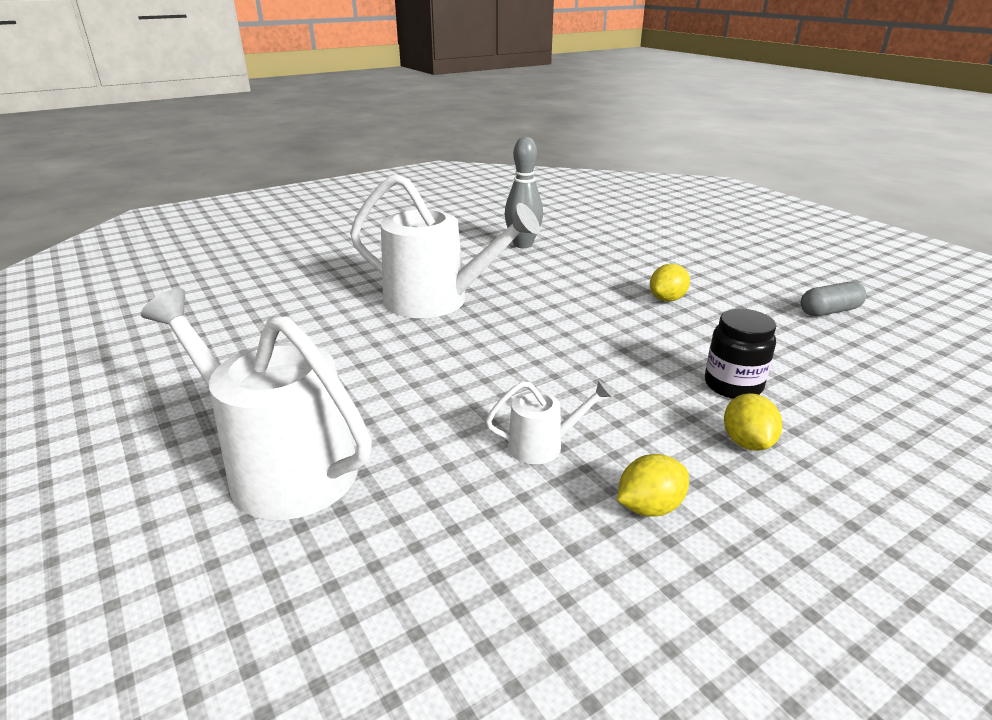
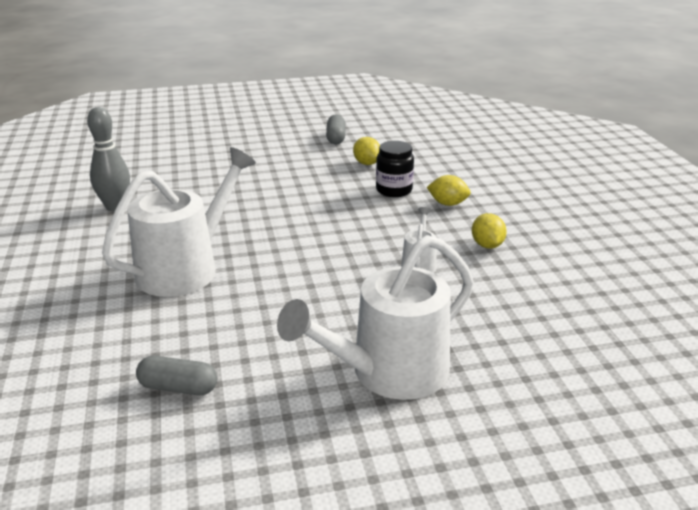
camera: 70 degrees left, 0 degrees up
(243, 346) = (178, 387): none -> grey capsule
(667, 299) = (275, 177): yellow lemon -> yellow lemon (367, 163)

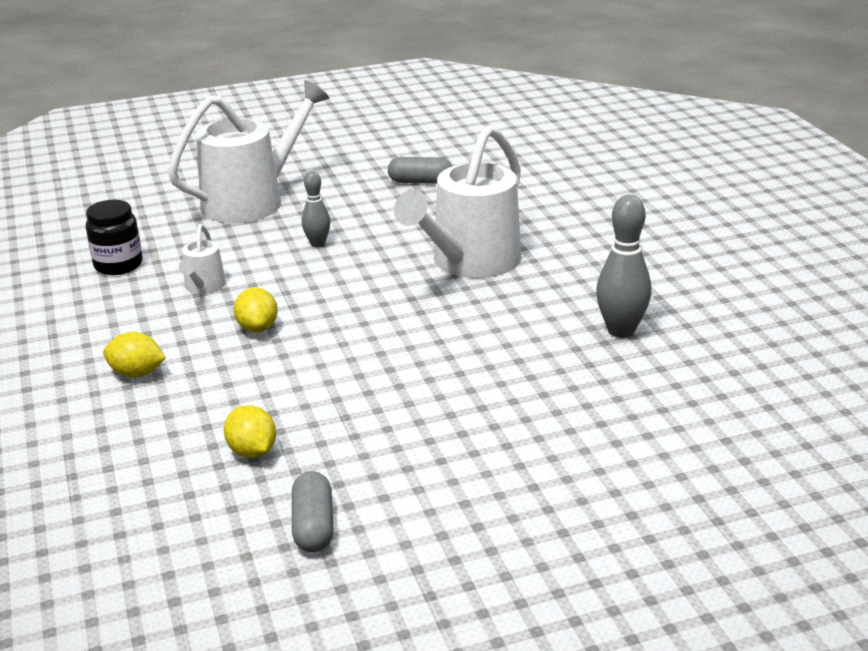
camera: 175 degrees right, 0 degrees up
(317, 301) = (317, 244): none -> grey bowling pin
(394, 190) = (213, 393): black jar -> black jar (118, 265)
(487, 245) = (111, 314): yellow lemon -> yellow lemon (257, 328)

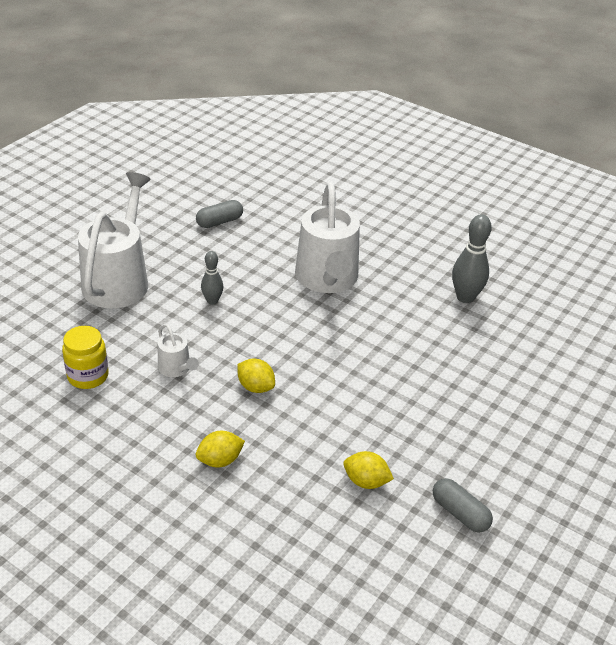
camera: 40 degrees left, 10 degrees up
(118, 265) = (88, 376): black jar -> yellow jar

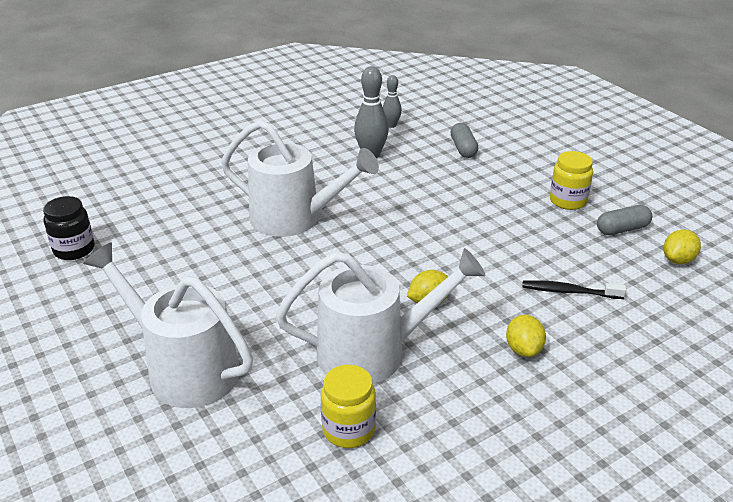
camera: 65 degrees left, 5 degrees down
(176, 369) = (373, 352): white watering can -> white watering can, size x2.21
(212, 301) = (276, 301): grey bowling pin -> grey bowling pin (391, 125)
(219, 222) = (139, 265): grey capsule -> grey capsule (463, 149)
(220, 187) = (74, 249): none -> black jar
(321, 481) = (569, 291): none -> black toothbrush
(366, 481) = (576, 266): yellow lemon -> yellow lemon (678, 260)
(486, 459) = (568, 201): none -> yellow jar

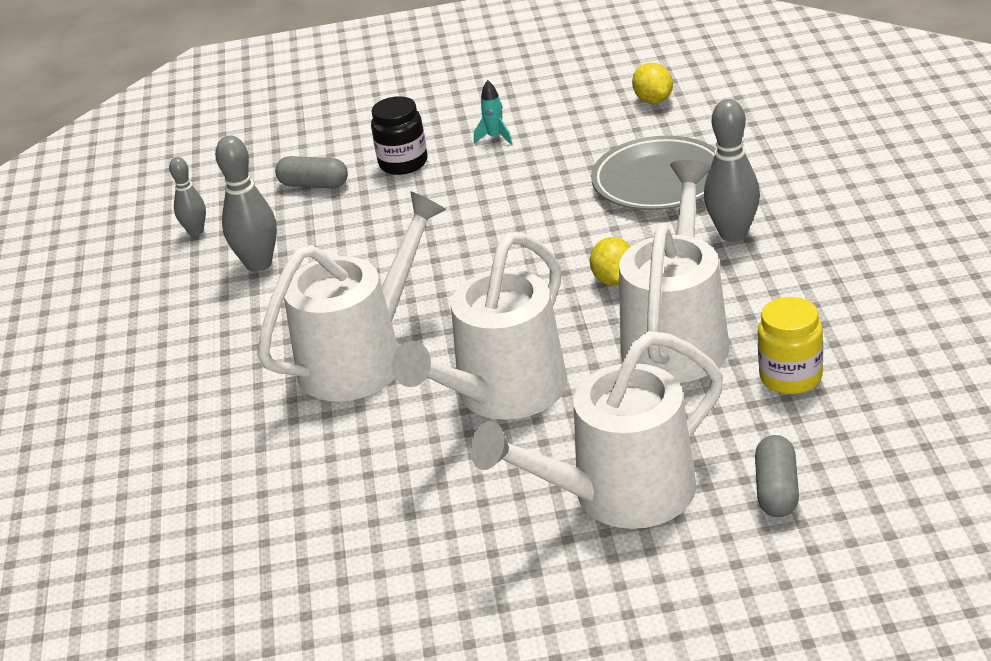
camera: 60 degrees left, 0 degrees up
(74, 249) = (270, 593): black jar -> black jar (403, 163)
(277, 285) = (502, 394): none -> white watering can
(523, 349) = (733, 234): yellow lemon -> grey bowling pin
(568, 201) = (495, 137): yellow jar -> turquoise rocket
(569, 291) = (659, 181): black toothbrush -> grey plate
(622, 229) = (576, 117): grey capsule -> grey capsule (776, 490)

